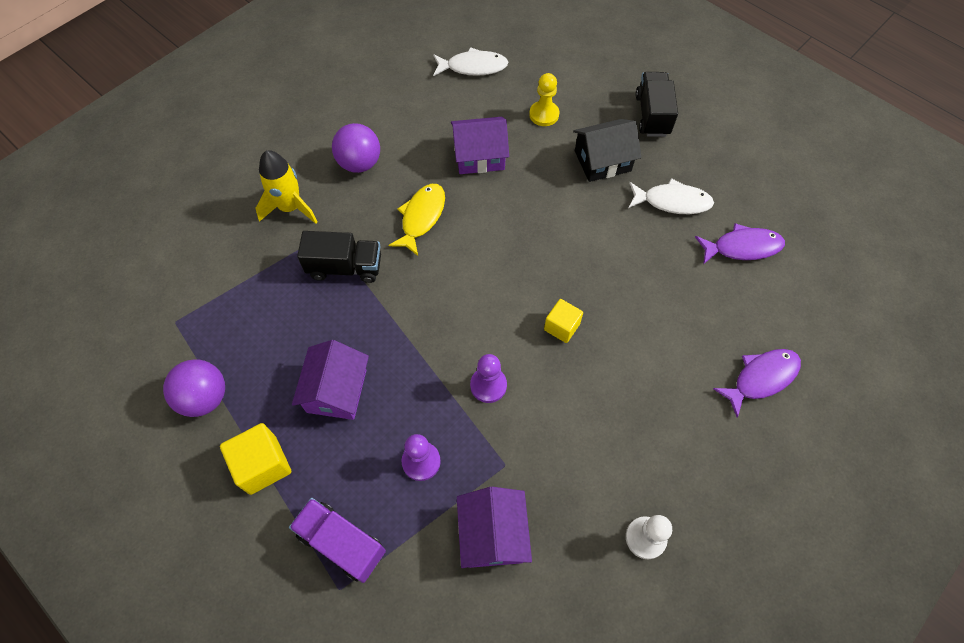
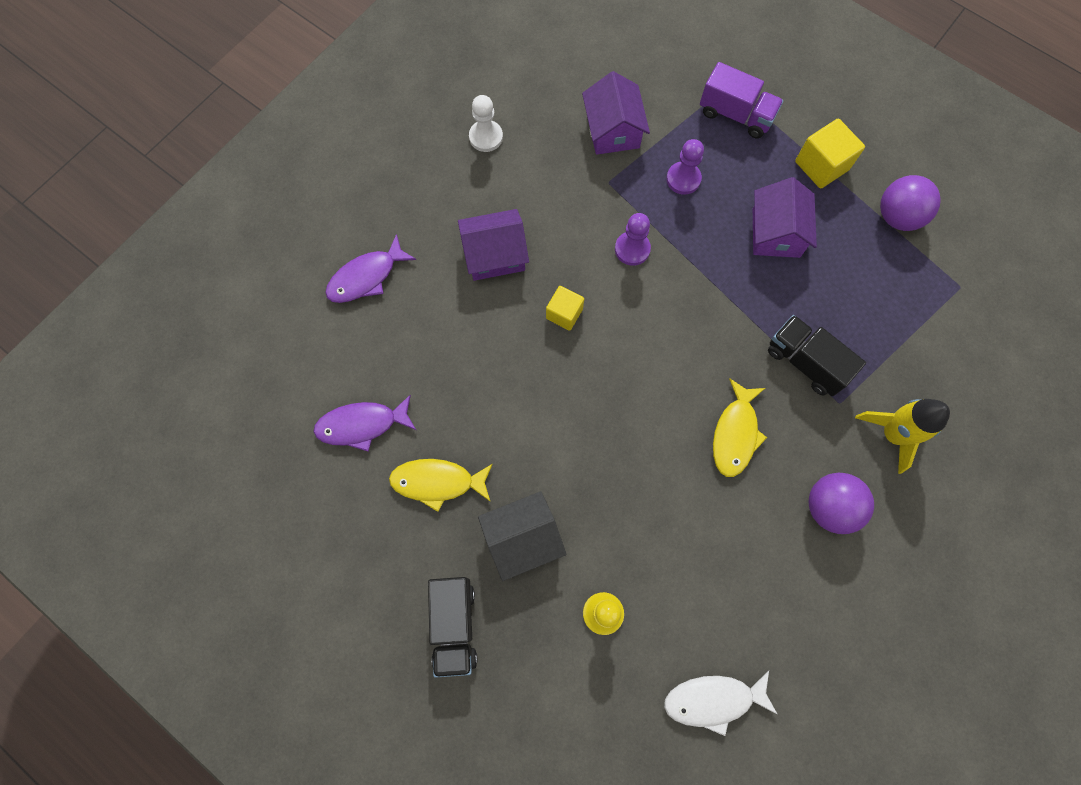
camera: 175 degrees right, 10 degrees up
(345, 267) = (805, 362): black truck -> black truck turned 45 degrees clockwise
(479, 156) = (680, 532): purple house -> purple house (494, 254)
(672, 202) = (438, 482): white fish -> yellow fish

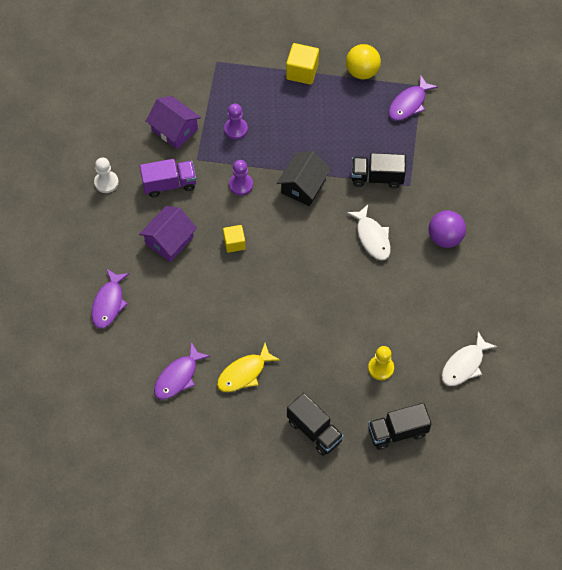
camera: 40 degrees left, 10 degrees down
(522, 538) = (311, 365): black house -> black house (303, 186)
(552, 716) = (397, 432): none -> black truck
(735, 115) = (234, 75): purple truck -> purple truck (169, 184)
(735, 434) = (372, 237): yellow fish -> white fish
(776, 233) = (308, 123): purple house -> none
(892, 434) = (446, 181): yellow rocket -> none
(897, 217) = (362, 72): purple ball -> yellow ball
(926, 298) = (409, 103): none -> purple fish

